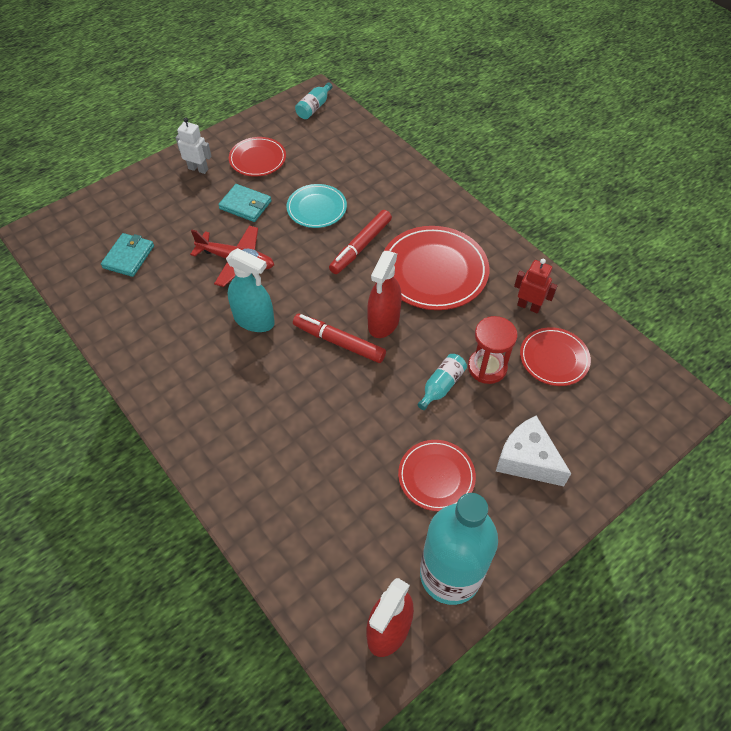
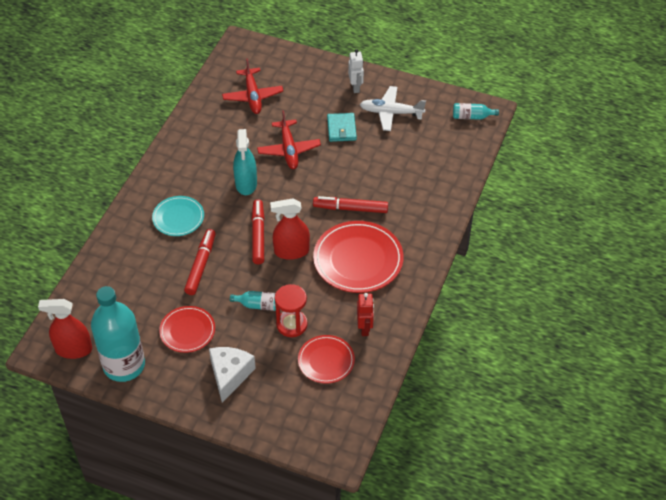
camera: 60 degrees right, 5 degrees down
(128, 257) = (253, 96): turquoise wallet -> red plane
(257, 159) = (391, 113): red plate -> white plane
(316, 208) = (368, 168): turquoise plate -> turquoise plate (178, 218)
(345, 419) = (200, 265): none -> red marker

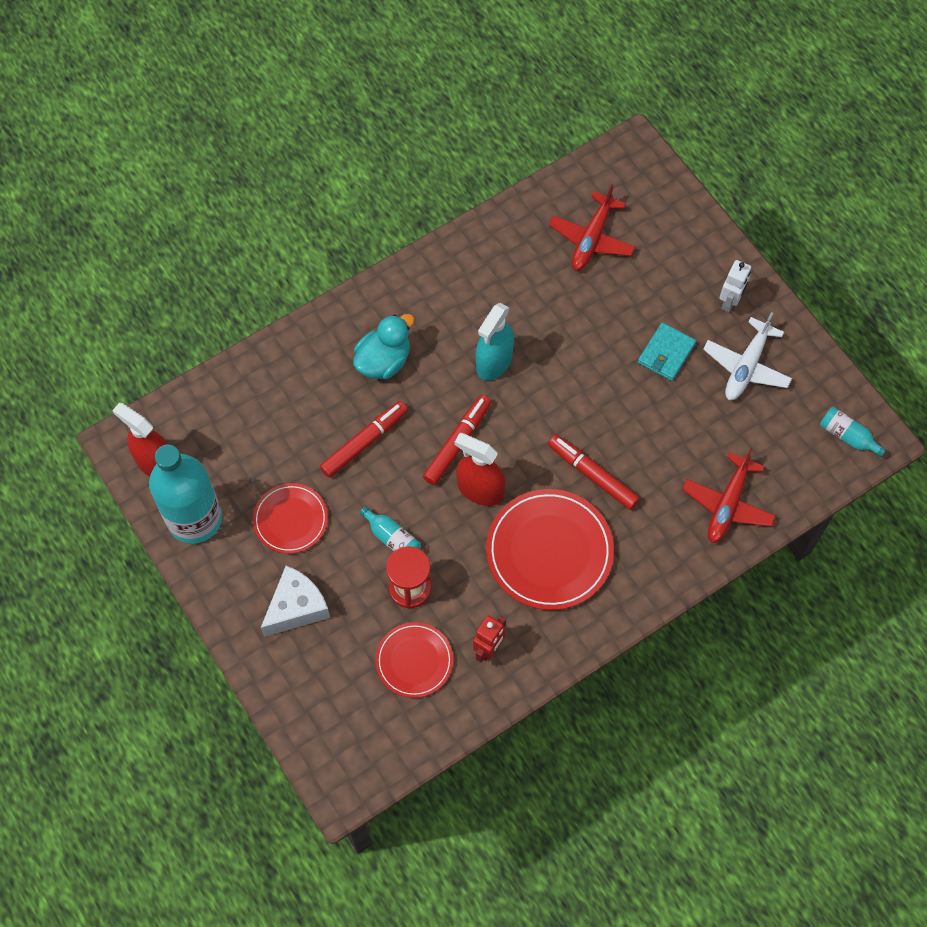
camera: 35 degrees right, 15 degrees up
(178, 218) = (384, 361): turquoise plate -> turquoise duck
(289, 150) = (579, 345): red plane -> red plane (727, 504)
(391, 113) = (746, 367): white plane -> white plane turned 105 degrees counterclockwise

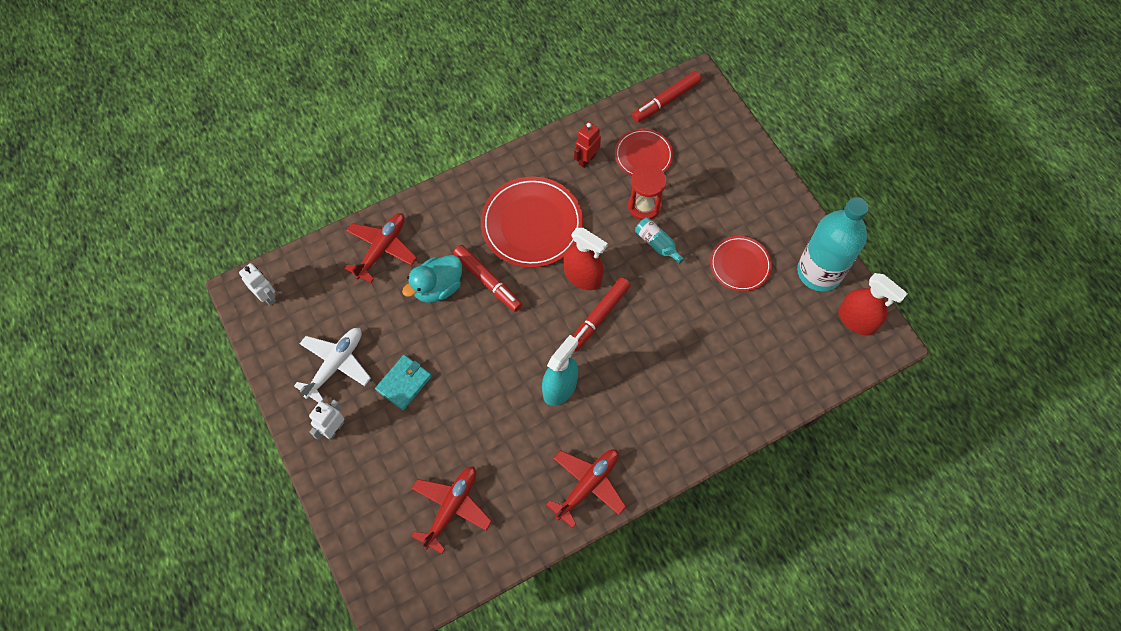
camera: 175 degrees left, 0 degrees up
(296, 607) = (733, 199): white cheese -> none
(364, 442) = (679, 324): red marker -> red marker (666, 100)
(384, 361) = (659, 397): turquoise duck -> turquoise duck (438, 287)
(455, 270) = (588, 485): none -> red plane
(847, 436) = (267, 296): turquoise bottle -> white robot

